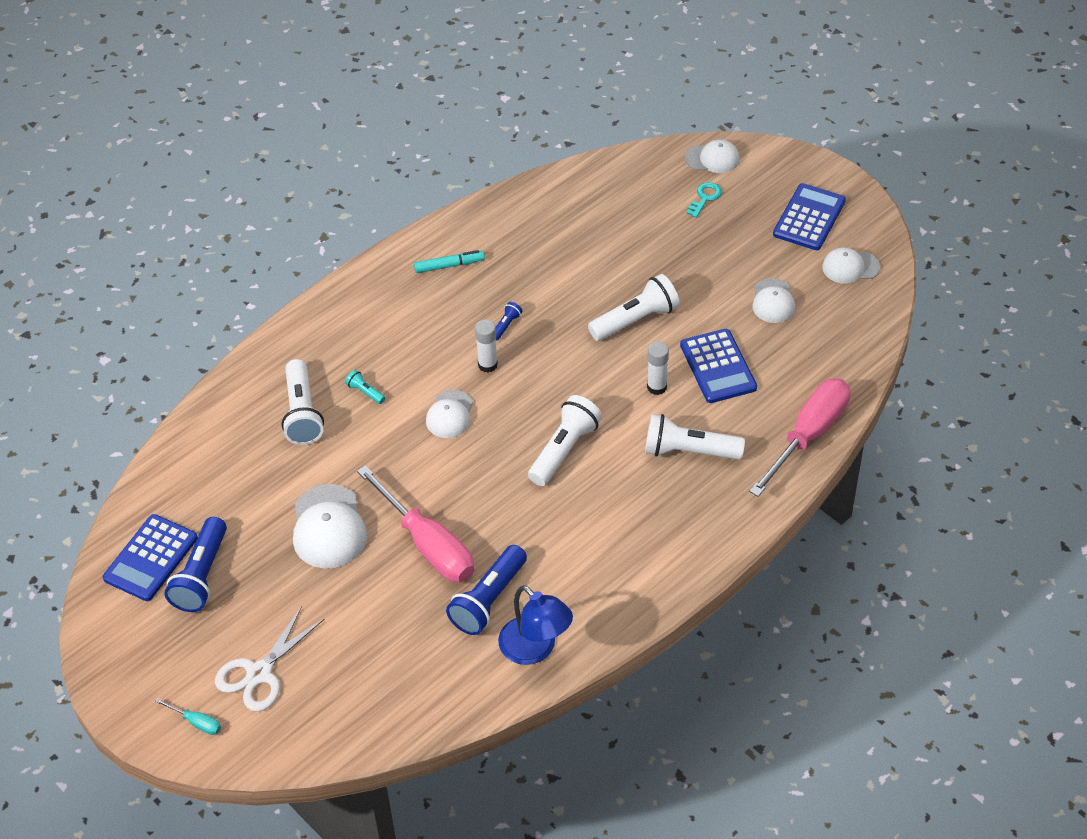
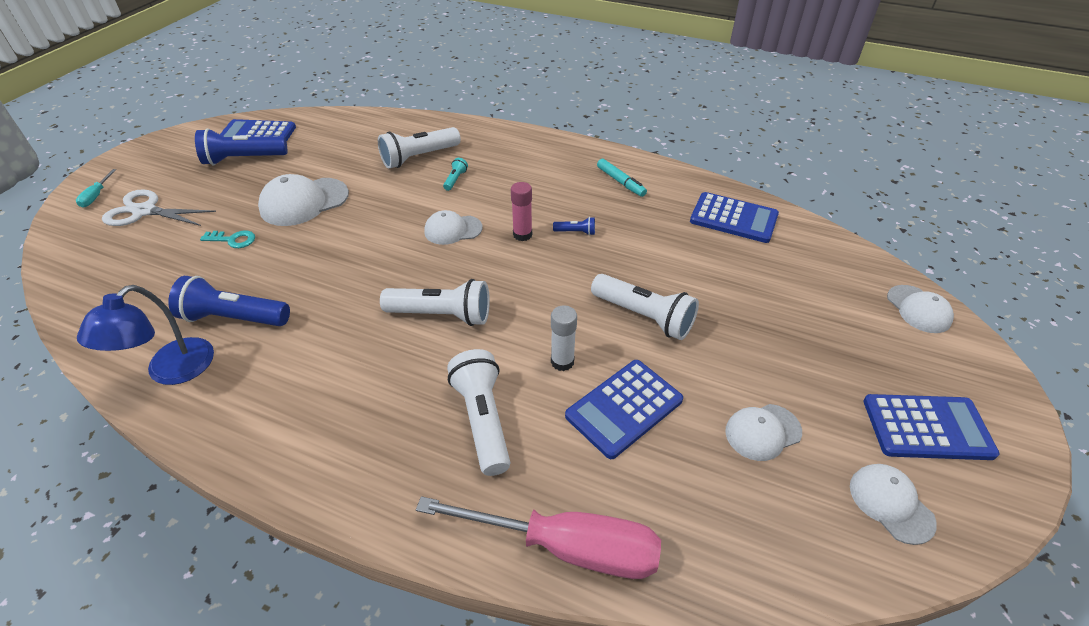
camera: 65 degrees right, 5 degrees down
(428, 544) = (296, 260): pink screwdriver -> none
(487, 365) = (522, 235): white glue stick -> pink glue stick
(550, 211) = (733, 218): none -> blue calculator
(705, 198) = (858, 320): turquoise key -> turquoise key (233, 240)

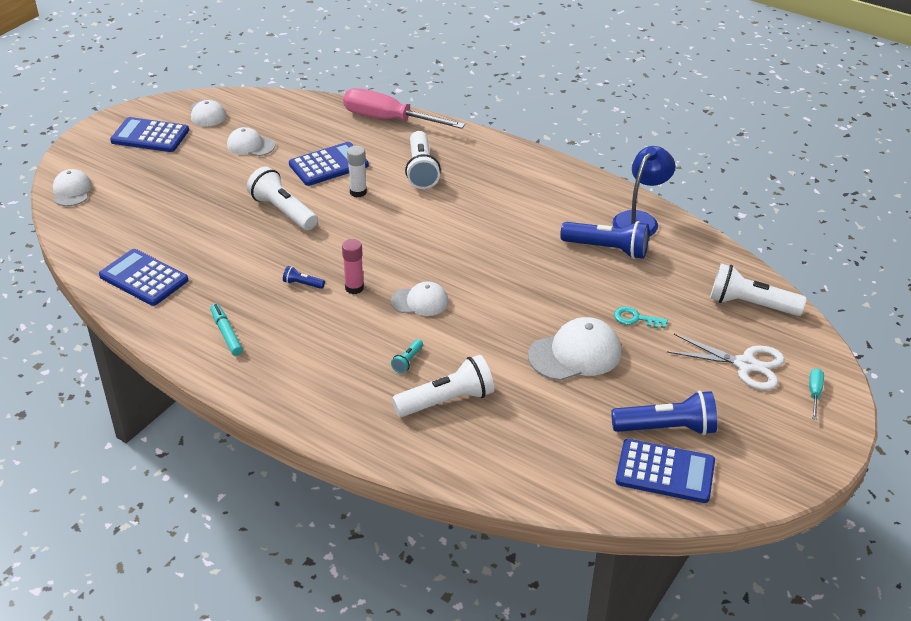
camera: 170 degrees left, 5 degrees down
(442, 315) = (440, 231): white flashlight -> white flashlight (750, 305)
(762, 432) = (250, 145): white cap -> white cap turned 150 degrees counterclockwise

